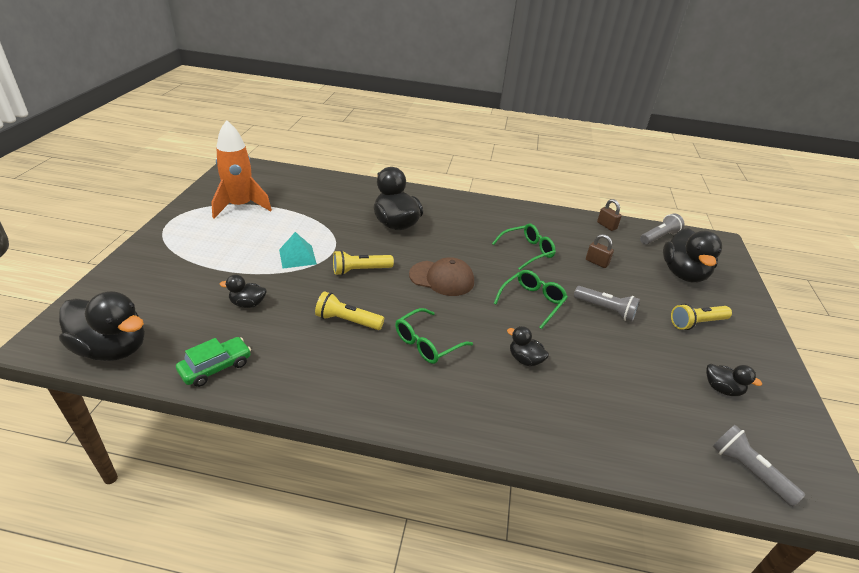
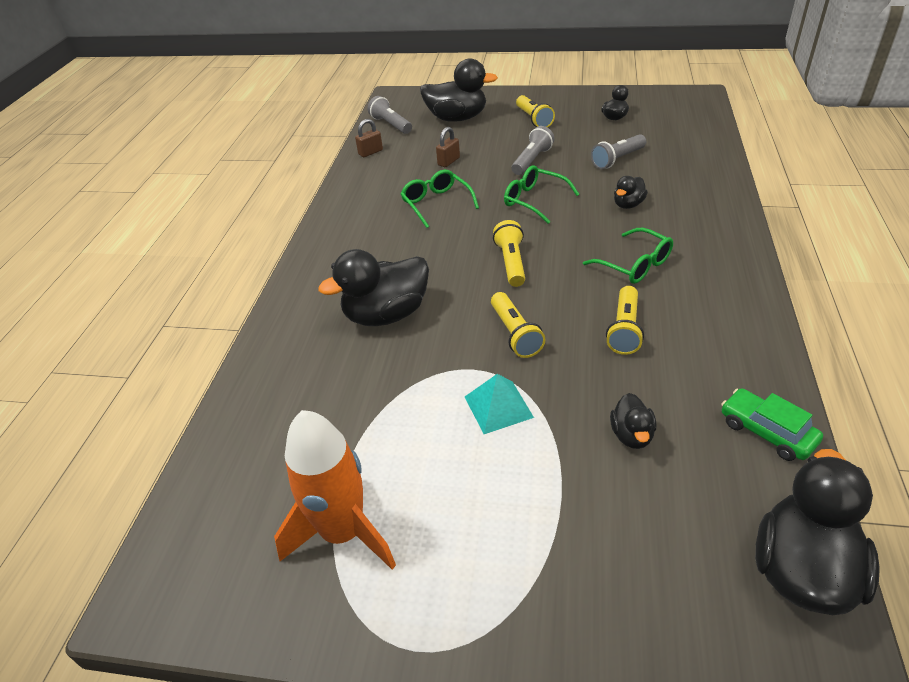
camera: 85 degrees left, 5 degrees up
(442, 278) = (511, 263): brown cap -> yellow flashlight
(748, 471) = (694, 118): grey flashlight -> grey flashlight (617, 159)

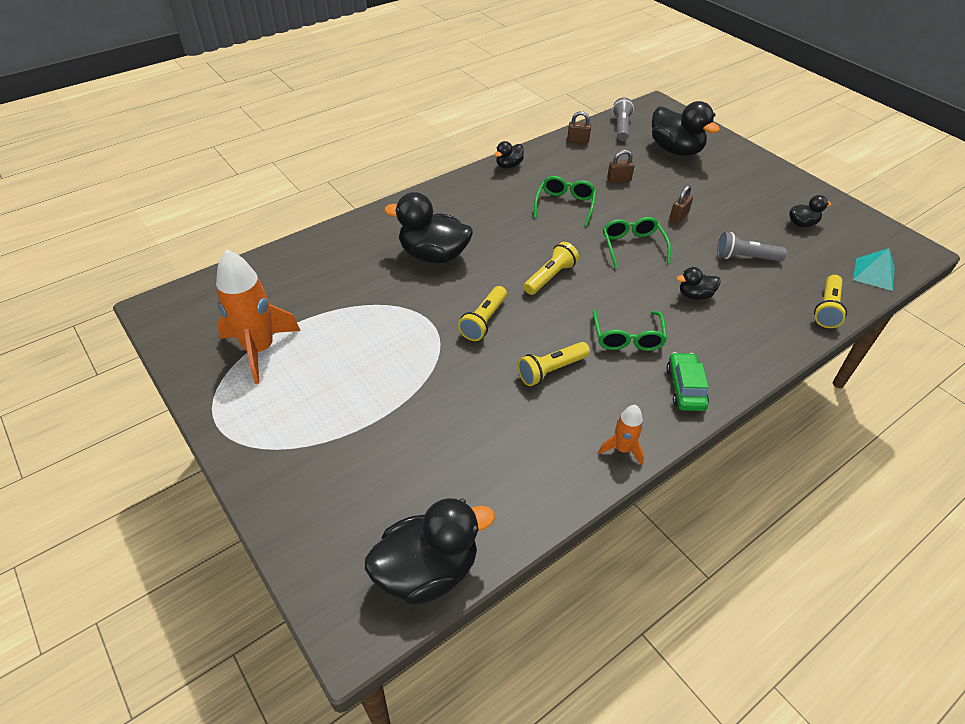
camera: 40 degrees right, 5 degrees up
(498, 406) = (413, 352): turquoise pyramid -> turquoise pyramid (874, 274)
(532, 160) = (678, 216): grey flashlight -> brown padlock
(533, 119) = (732, 185): yellow flashlight -> yellow flashlight (826, 309)
(631, 435) = (455, 428): black duck -> black duck (508, 165)
(758, 343) = (622, 449): none -> orange rocket
(766, 432) = (533, 496): green car -> green car (685, 388)

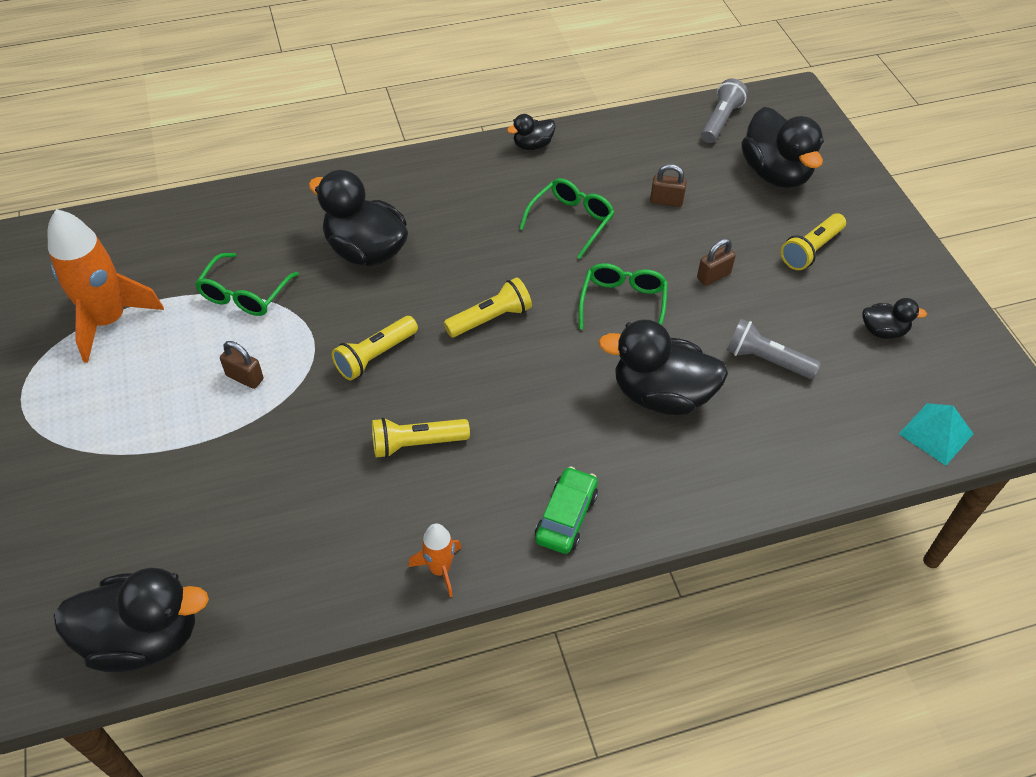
camera: 20 degrees right, 5 degrees up
(578, 141) = (647, 128): brown padlock -> brown padlock (245, 377)
(627, 338) = (536, 429): green glasses -> green glasses (244, 294)
(695, 295) = (661, 395): black duck -> black duck, size x2.00
(826, 309) = (830, 465): yellow flashlight -> yellow flashlight (811, 250)

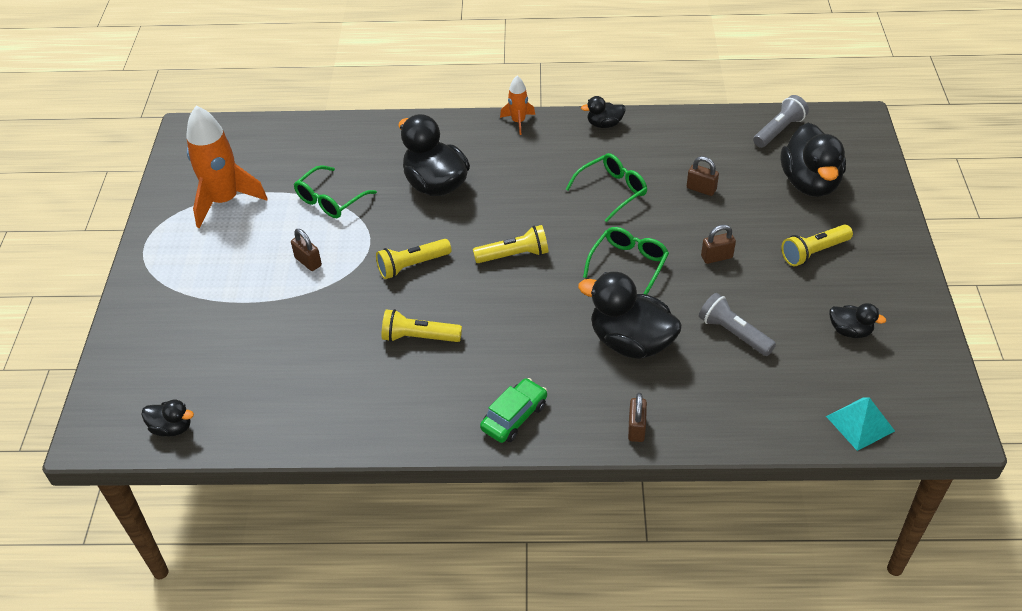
camera: 20 degrees right, 5 degrees down
(144, 637) = (172, 428): black duck -> black duck, size x0.50
(440, 569) = (401, 432): orange rocket -> orange rocket (518, 122)
(707, 497) = (636, 428): none -> brown padlock

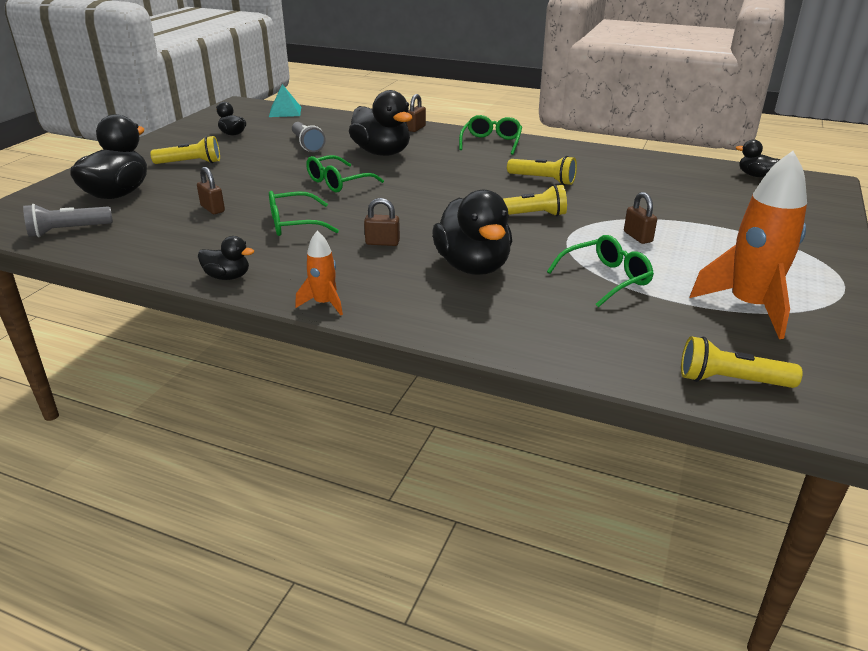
camera: 160 degrees left, 15 degrees down
(514, 255) = (430, 204): yellow flashlight -> yellow flashlight (731, 380)
(514, 417) = (491, 142): green car -> green glasses
(716, 257) = (264, 173): brown padlock -> brown padlock (382, 243)

